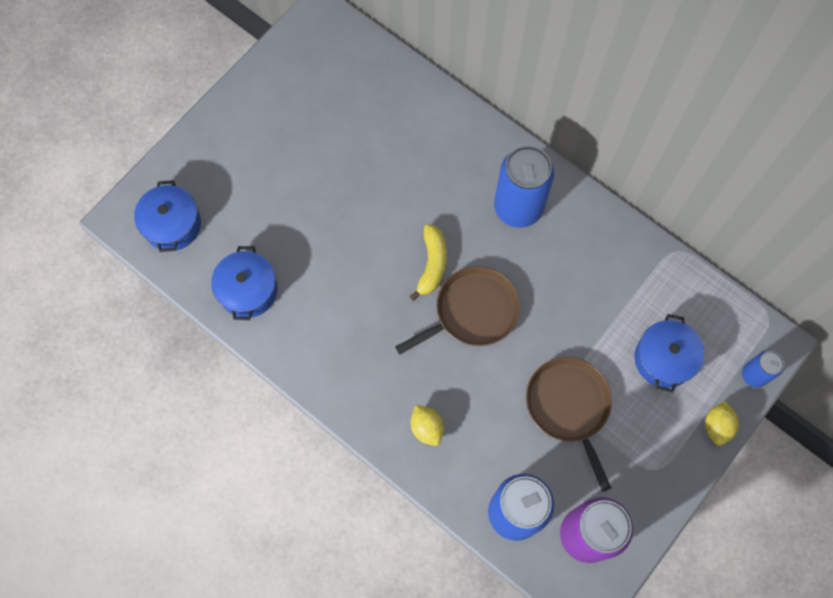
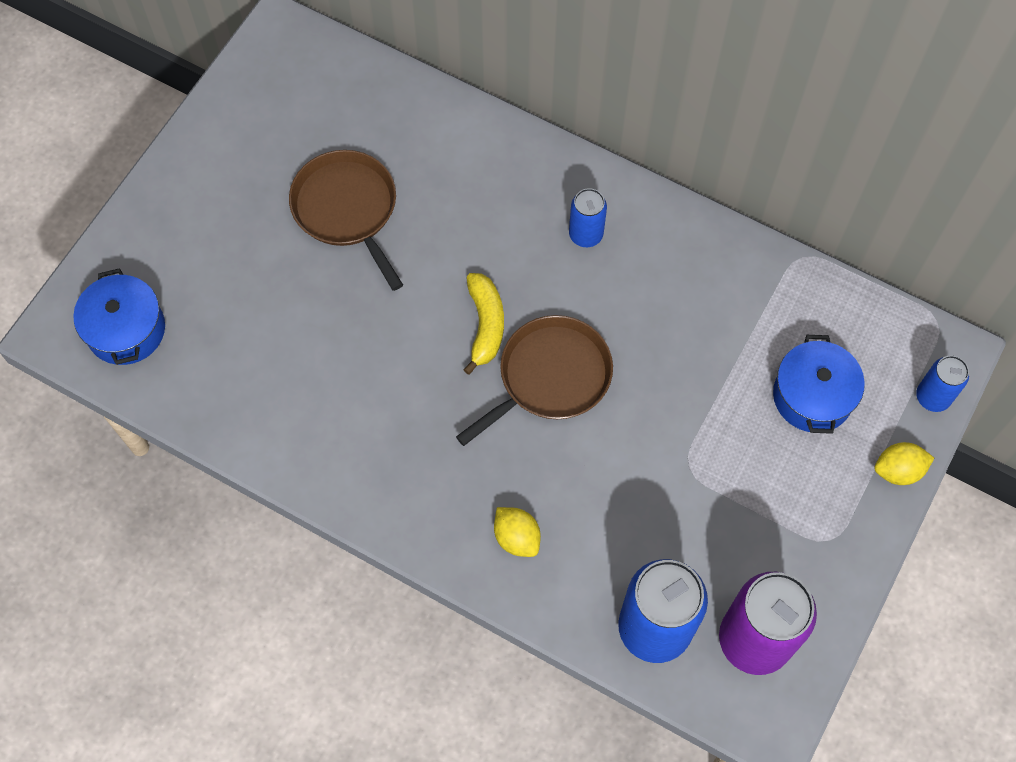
camera: 10 degrees left, 5 degrees down
(248, 290) = (244, 398): blue pot -> none
(518, 207) = (585, 235): blue can -> blue can, size x0.52
(569, 406) = (700, 478): brown pan -> brown pan (347, 209)
(717, 426) = (898, 470): yellow lemon -> yellow lemon turned 75 degrees clockwise

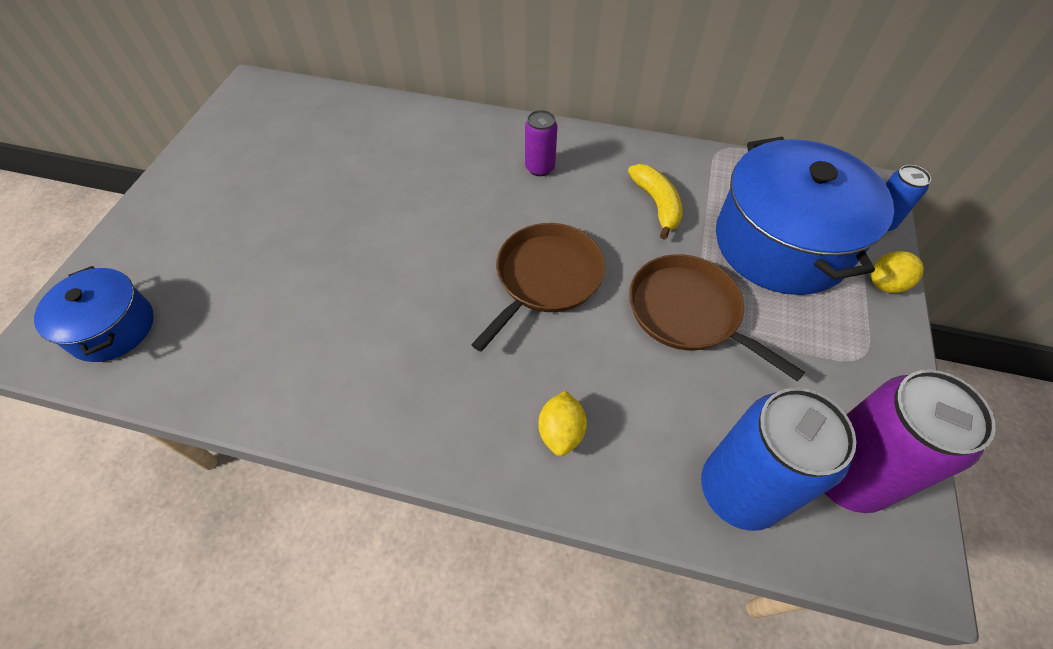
camera: 15 degrees left, 10 degrees down
(347, 209) = (326, 189): brown pan -> brown pan (688, 312)
(485, 325) = (473, 250): yellow banana -> yellow banana (656, 204)
(517, 537) = (561, 432): yellow lemon -> yellow lemon turned 60 degrees clockwise
(585, 235) = (540, 168): blue can -> purple can
(812, 396) = (781, 243): blue pot -> blue pot, size x1.81

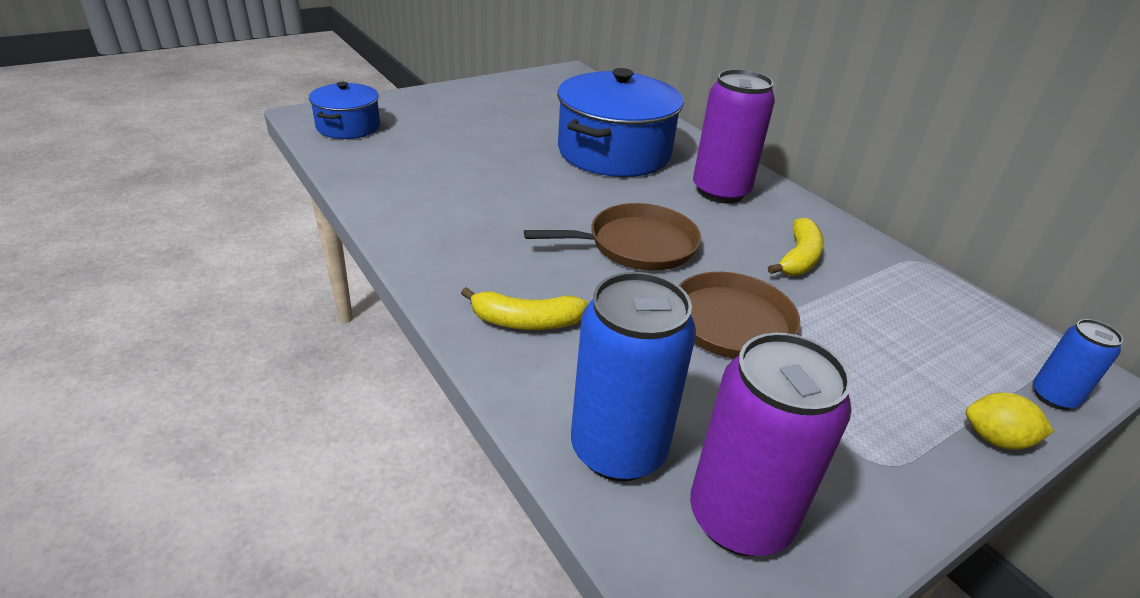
camera: 40 degrees right, 20 degrees down
(540, 168) = (720, 192): purple can -> purple can, size x1.92
(561, 432) = (525, 321): yellow lemon -> yellow banana
(781, 243) = (900, 345): blue pot -> blue pot (614, 152)

